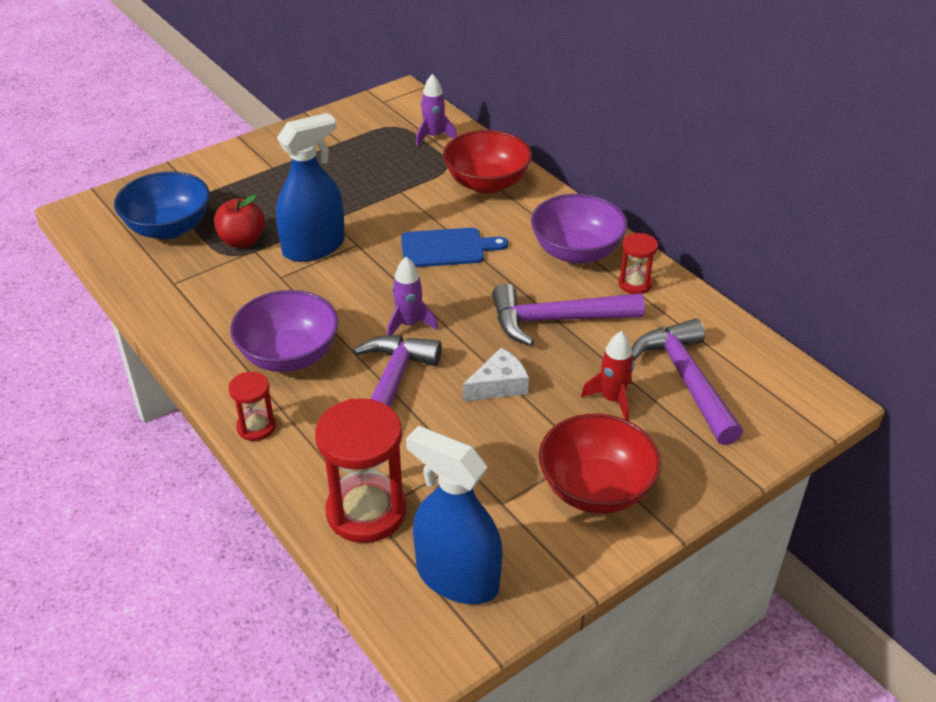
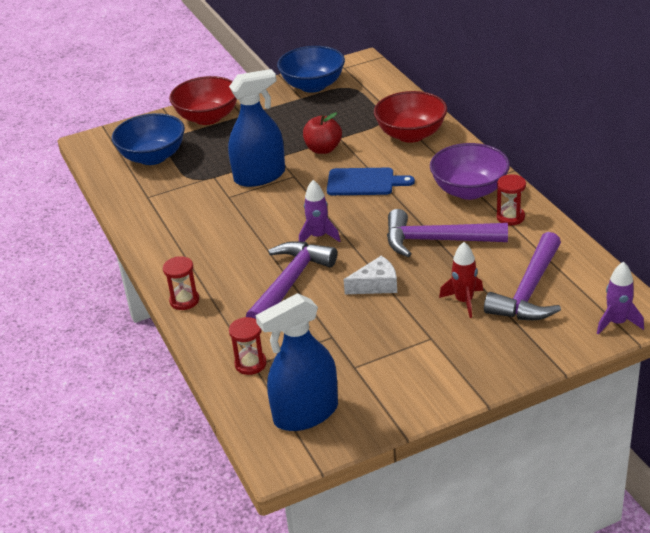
camera: 15 degrees right, 5 degrees down
(242, 240) = (206, 169): red apple -> red apple (323, 149)
(289, 355) = (221, 253): purple bowl -> none
(351, 125) = (313, 85): none -> blue bowl
(366, 511) = (250, 364): red hourglass -> red hourglass, size x0.52
(433, 136) = (378, 96): purple rocket -> purple rocket (617, 322)
(457, 577) = (306, 413): blue spray bottle -> blue spray bottle turned 75 degrees counterclockwise
(595, 489) = (430, 363): red bowl -> red bowl (208, 117)
(686, 380) = (529, 291): purple hammer -> purple hammer turned 150 degrees counterclockwise

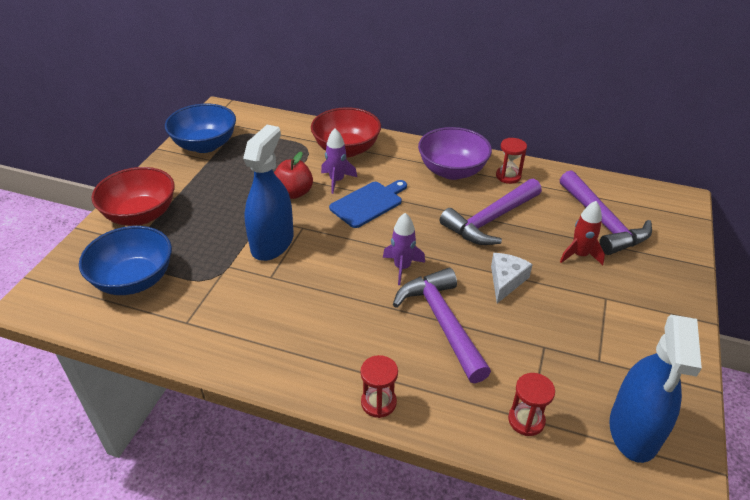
camera: 50 degrees left, 5 degrees up
(617, 322) = (679, 213): purple rocket -> purple rocket (337, 180)

